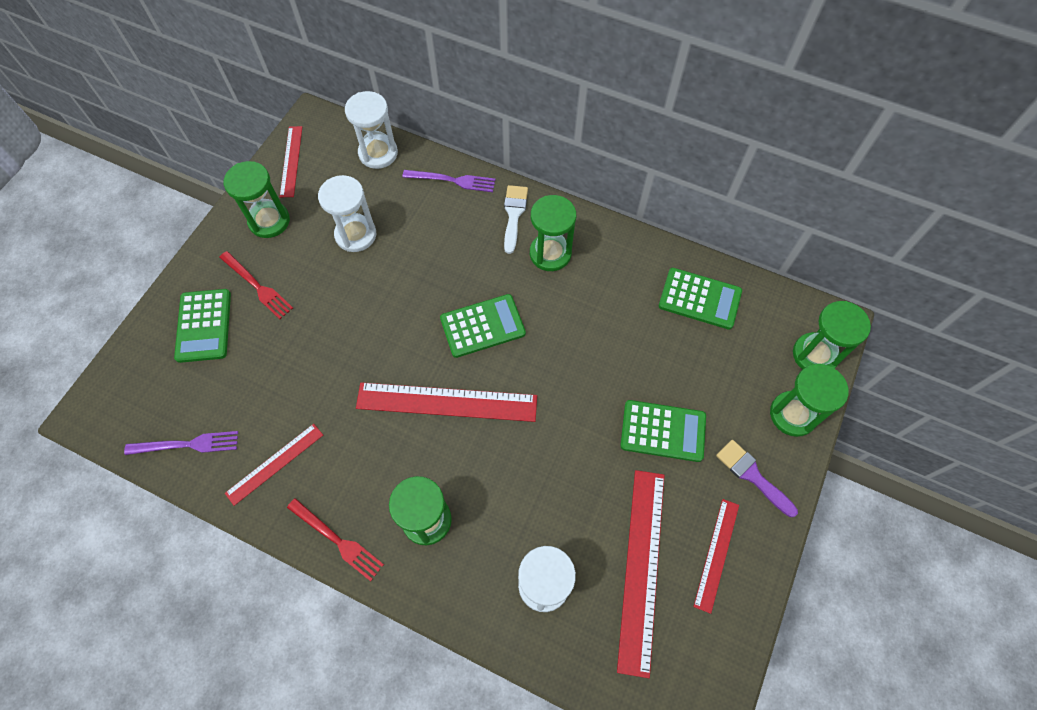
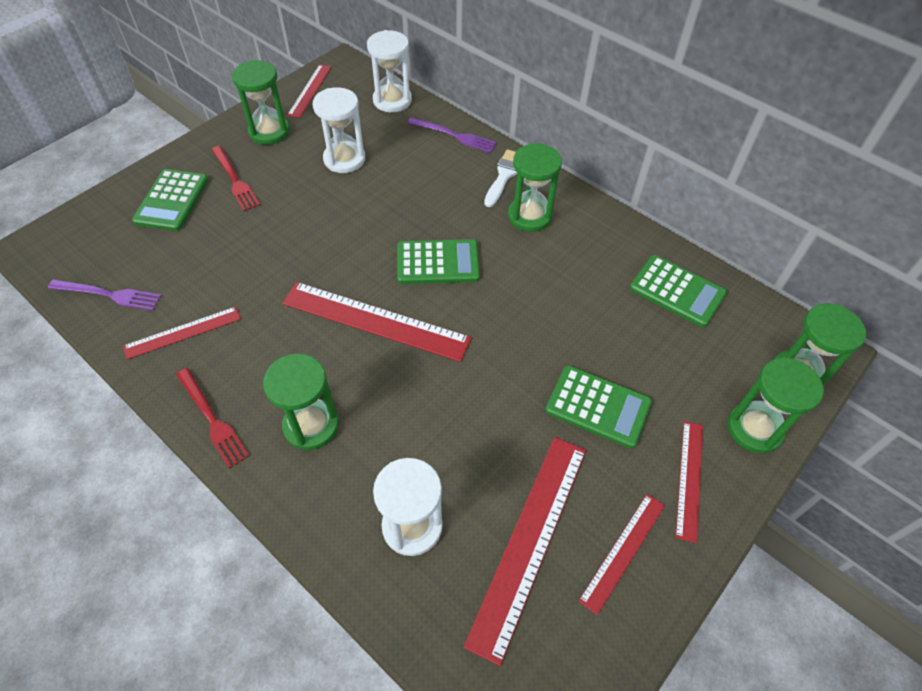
camera: 15 degrees right, 10 degrees down
(752, 475) = (689, 479): purple brush -> red ruler

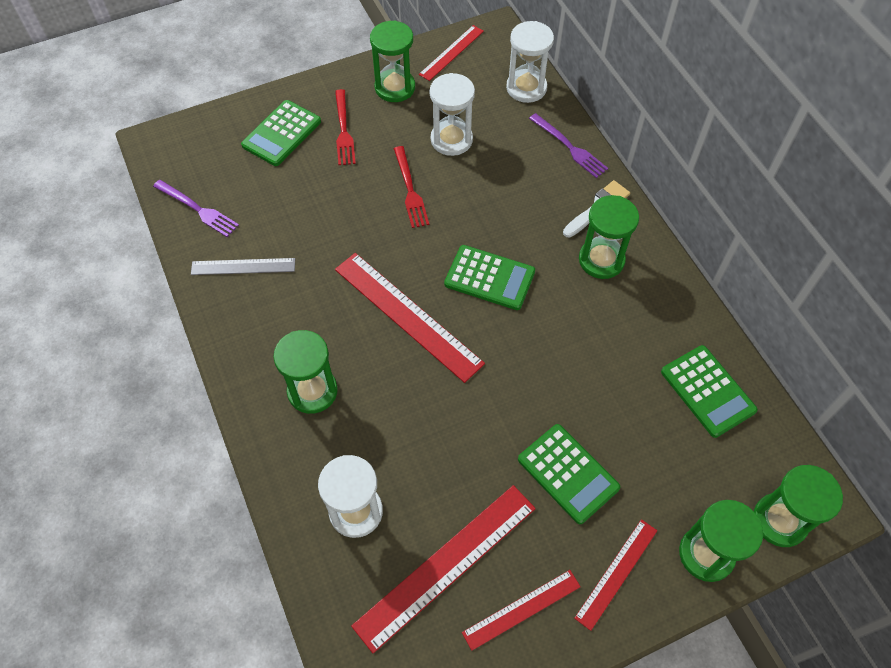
camera: 25 degrees right, 5 degrees up
(183, 332) = (243, 266): red ruler -> grey ruler
(212, 420) = (237, 355): red fork -> red fork (410, 190)

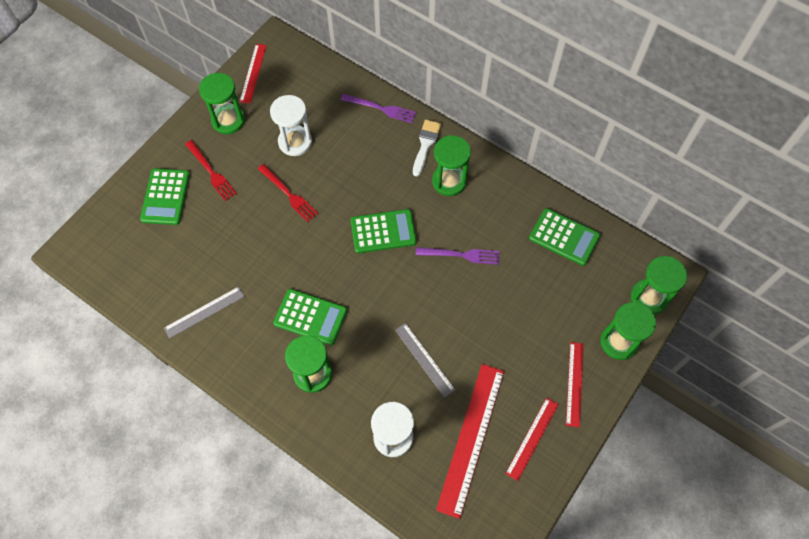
camera: 30 degrees left, 5 degrees up
(198, 209) = (141, 286): purple fork -> purple fork (461, 255)
(407, 315) = (344, 287): red ruler -> none
(448, 443) = (424, 359): none -> grey ruler
(526, 88) = (324, 77): white hourglass -> none
(568, 473) = (510, 337): green calculator -> green calculator (310, 317)

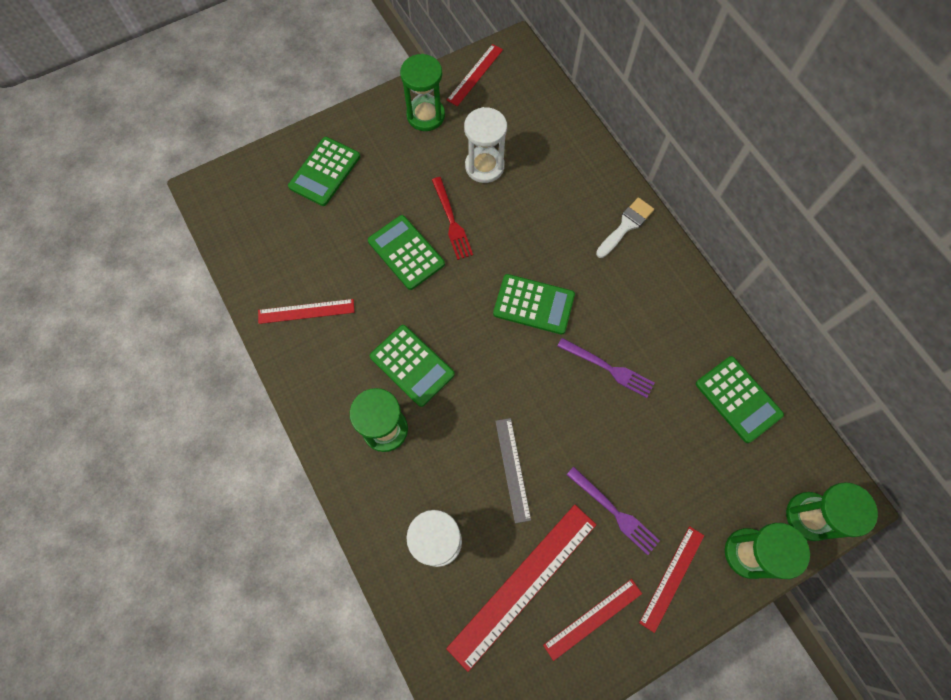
camera: 25 degrees right, 5 degrees up
(204, 312) = (306, 311): grey ruler -> red ruler
(211, 172) = (383, 164): red fork -> none
(264, 233) = (406, 252): none -> green calculator
(381, 108) = (594, 166): purple fork -> purple fork (614, 512)
(449, 181) = (633, 278): green hourglass -> none

